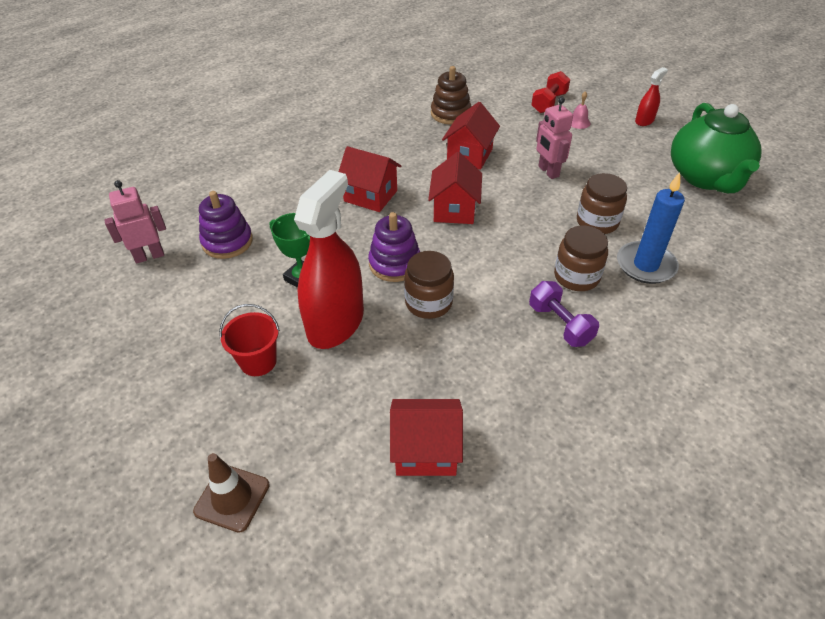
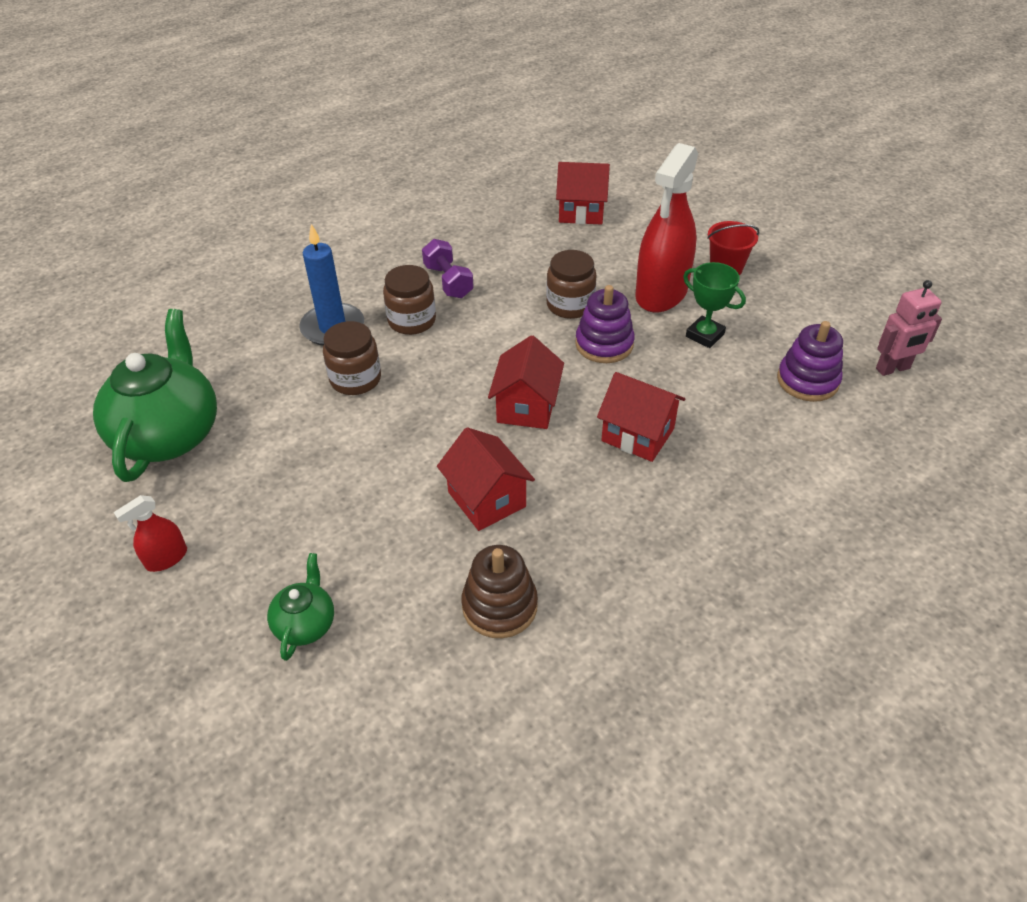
camera: 175 degrees left, 0 degrees up
(232, 498) = (716, 197): brown traffic cone -> none
(469, 155) = (487, 499): red house -> red house turned 60 degrees counterclockwise
(548, 171) = (380, 459): pink robot -> none
(549, 103) = (305, 624): red dumbbell -> green teapot
(578, 122) = (280, 563): pink bell -> none

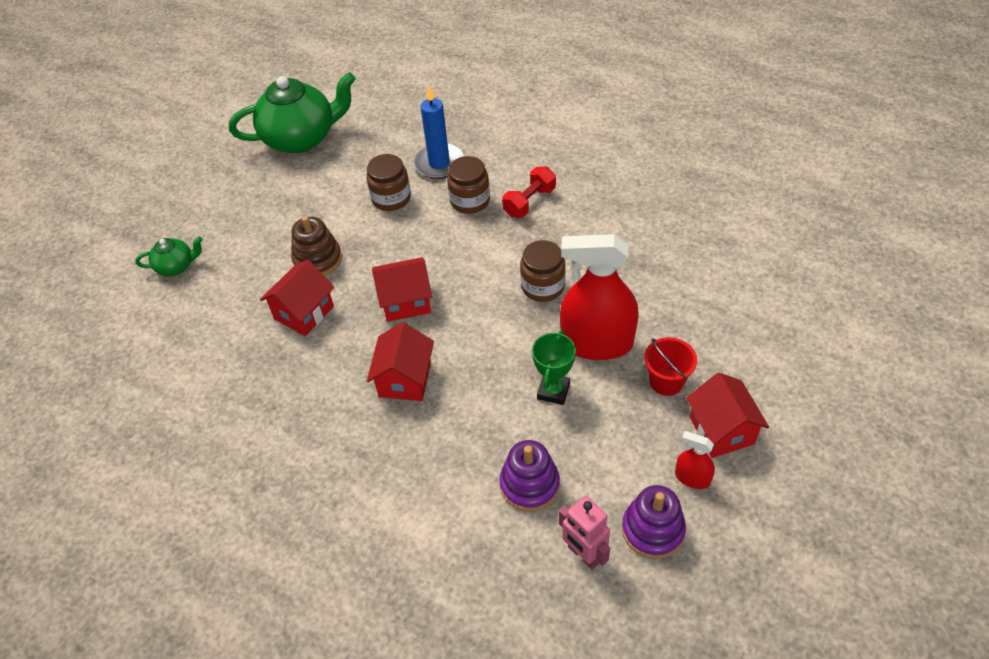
camera: 70 degrees right, 5 degrees up
(166, 558) = (205, 186): red spray bottle -> red spray bottle (692, 478)
(448, 281) = (529, 202): purple dumbbell -> red dumbbell
(499, 606) = (215, 353): brown stacking toy -> brown stacking toy (318, 260)
(581, 212) = (685, 249): red house -> red house (721, 430)
(604, 344) = (503, 325): purple stacking toy -> purple stacking toy (652, 530)

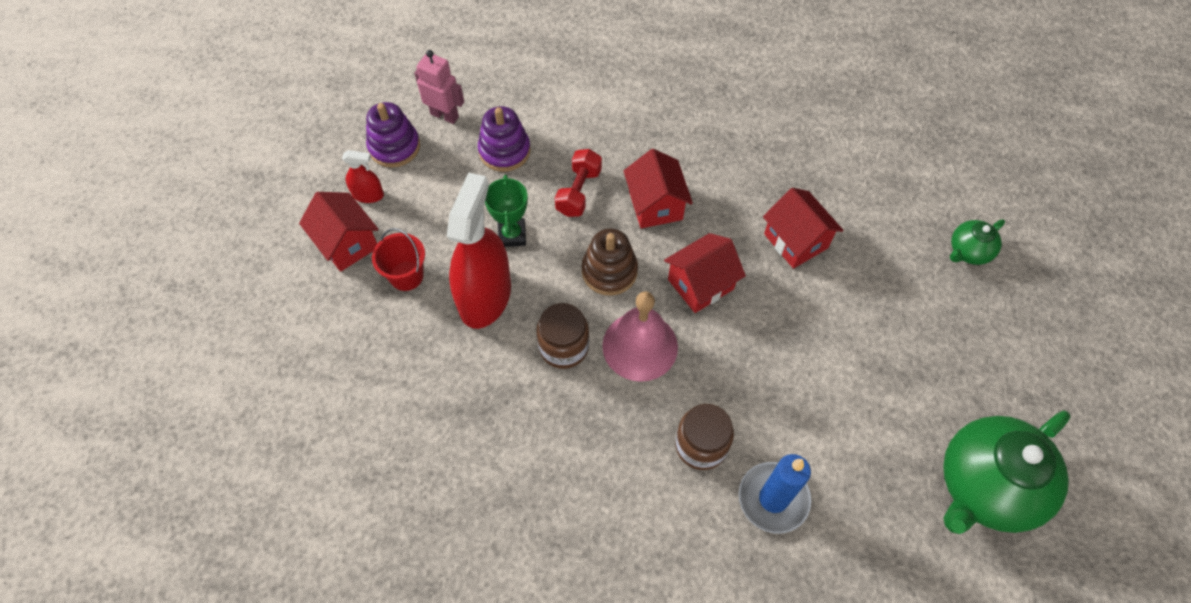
camera: 155 degrees right, 10 degrees up
(304, 312) = (795, 241): red house -> red house turned 45 degrees counterclockwise
(318, 260) = (826, 305): brown stacking toy -> brown stacking toy (609, 271)
(391, 198) = (799, 418): brown jar -> none
(481, 271) = (640, 346): none -> pink bell
(529, 202) = (626, 467): red dumbbell -> red dumbbell (579, 192)
(597, 343) = (485, 296): red spray bottle -> red spray bottle turned 60 degrees counterclockwise

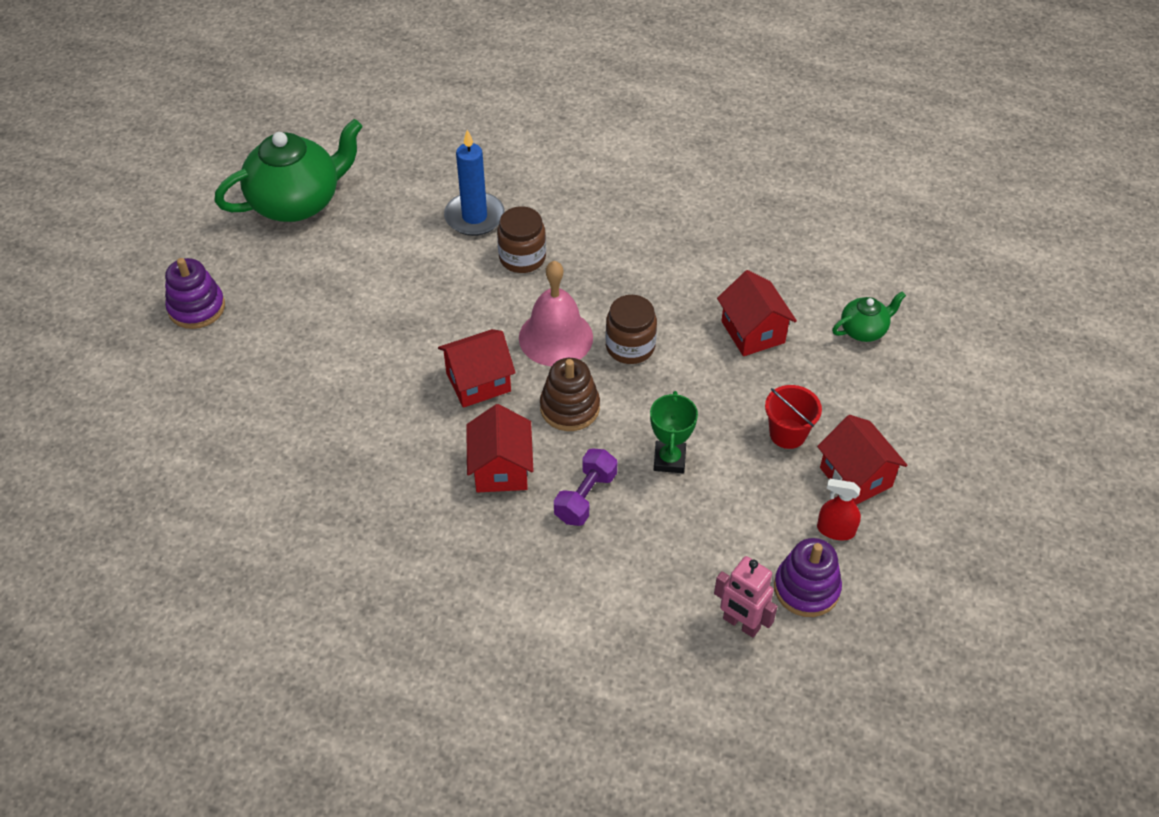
camera: 170 degrees left, 10 degrees down
(485, 296) = (704, 402): red spray bottle -> none
(504, 151) = (667, 561): purple stacking toy -> purple stacking toy (196, 308)
(579, 192) = (585, 497): red dumbbell -> purple dumbbell
(795, 241) = (362, 409): red house -> red house (753, 332)
(968, 251) = (189, 373): green teapot -> green teapot (864, 330)

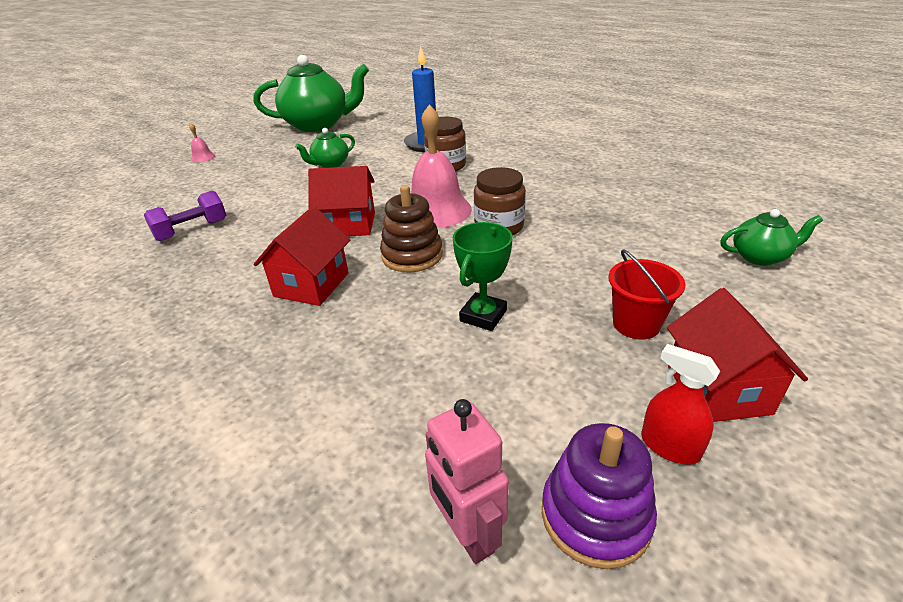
camera: 25 degrees right, 15 degrees down
(196, 308) = (203, 157): purple stacking toy -> pink bell
(381, 285) = (330, 164): none -> green teapot
(585, 497) = (371, 326): purple dumbbell -> purple dumbbell (192, 230)
(753, 332) = (629, 237): red house -> none

